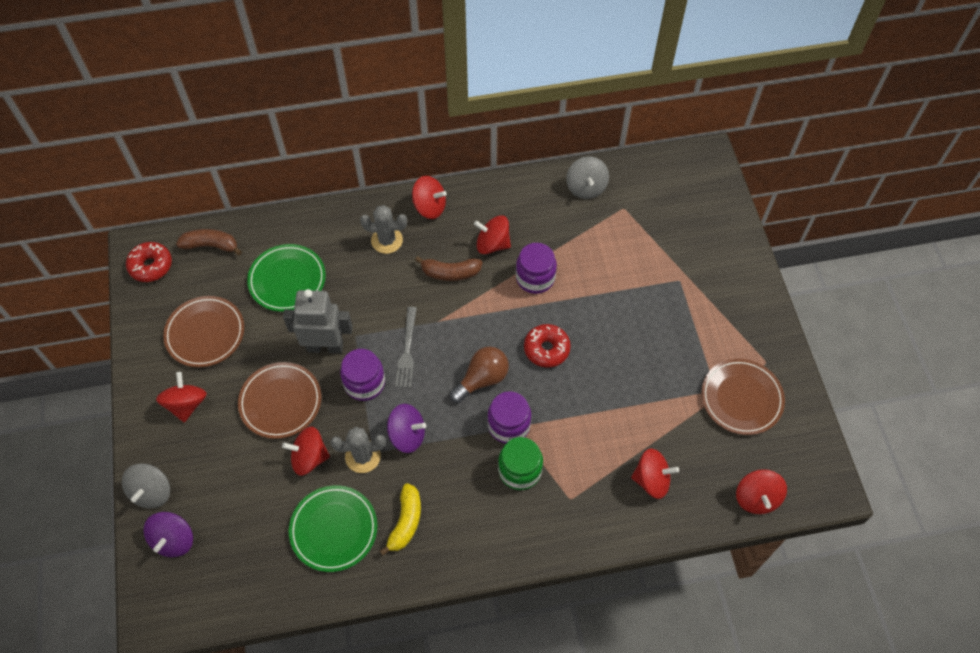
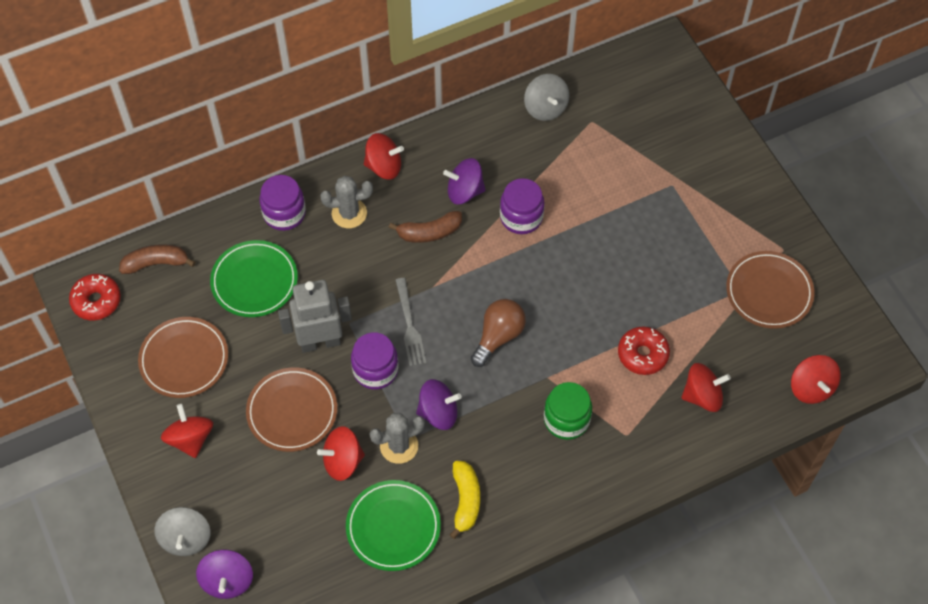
camera: 15 degrees left, 0 degrees up
(492, 244) = (464, 191): red spinning top -> purple spinning top
(509, 425) = (541, 377): purple jar -> purple jar (284, 213)
(546, 349) = (556, 289): red donut -> red donut (642, 354)

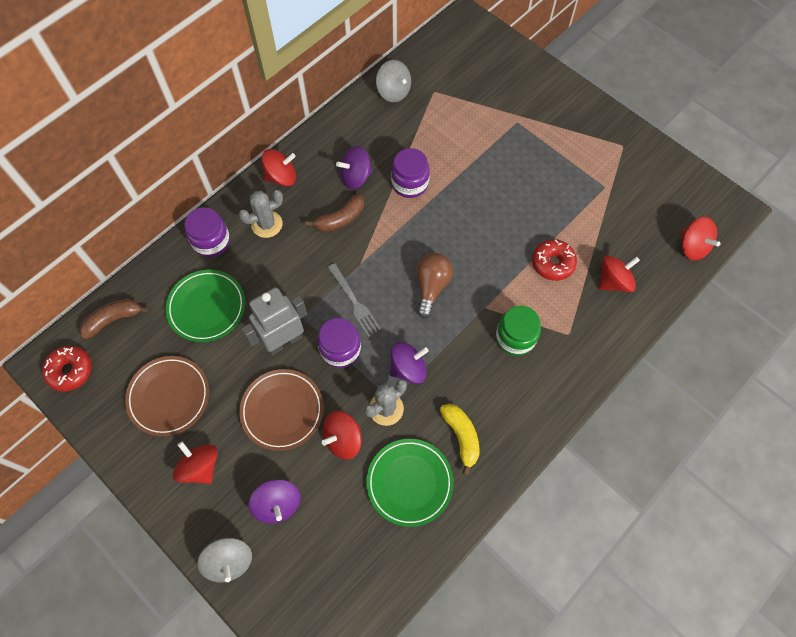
camera: 20 degrees left, 5 degrees up
(227, 580) = (282, 587): purple spinning top -> purple spinning top (277, 504)
(769, 292) = (627, 182): brown plate -> none

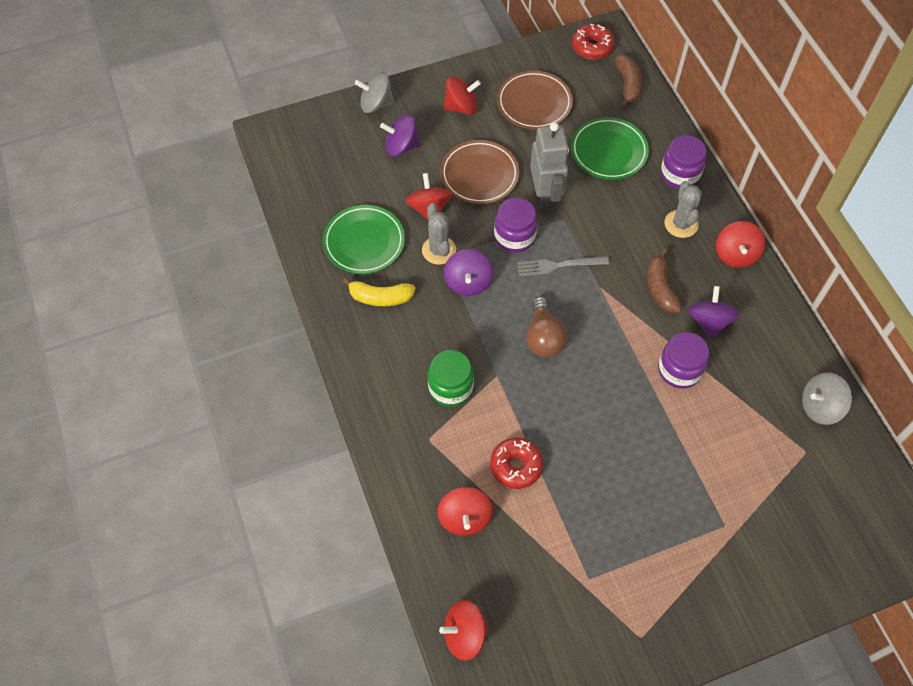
camera: 115 degrees right, 5 degrees down
(431, 287) = (543, 337): brown light bulb -> brown light bulb turned 45 degrees clockwise

